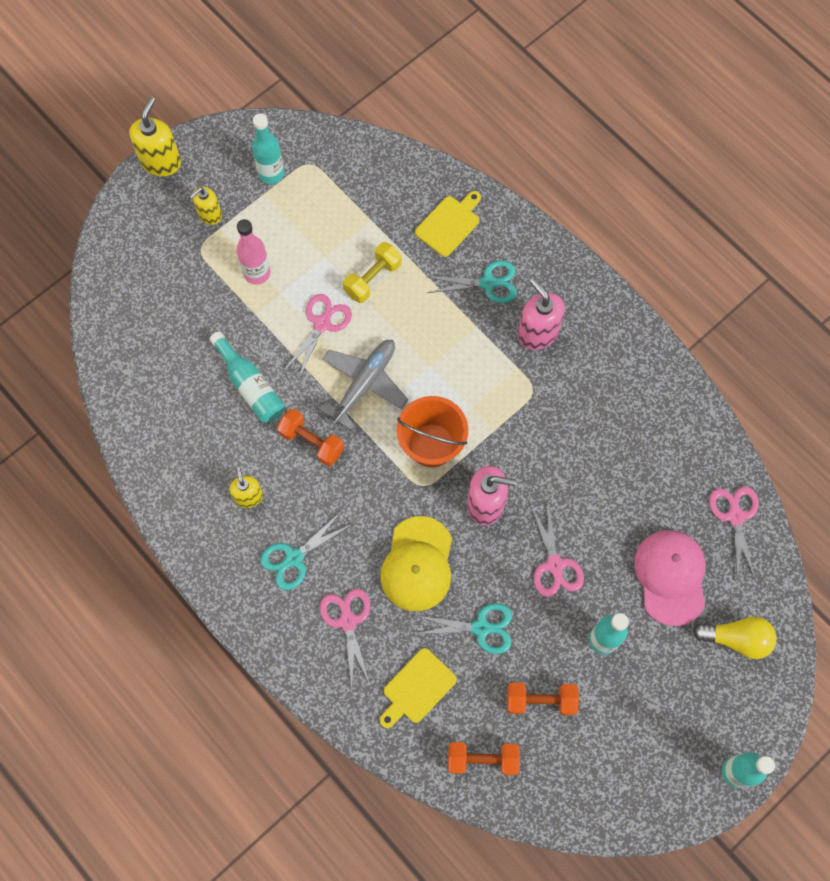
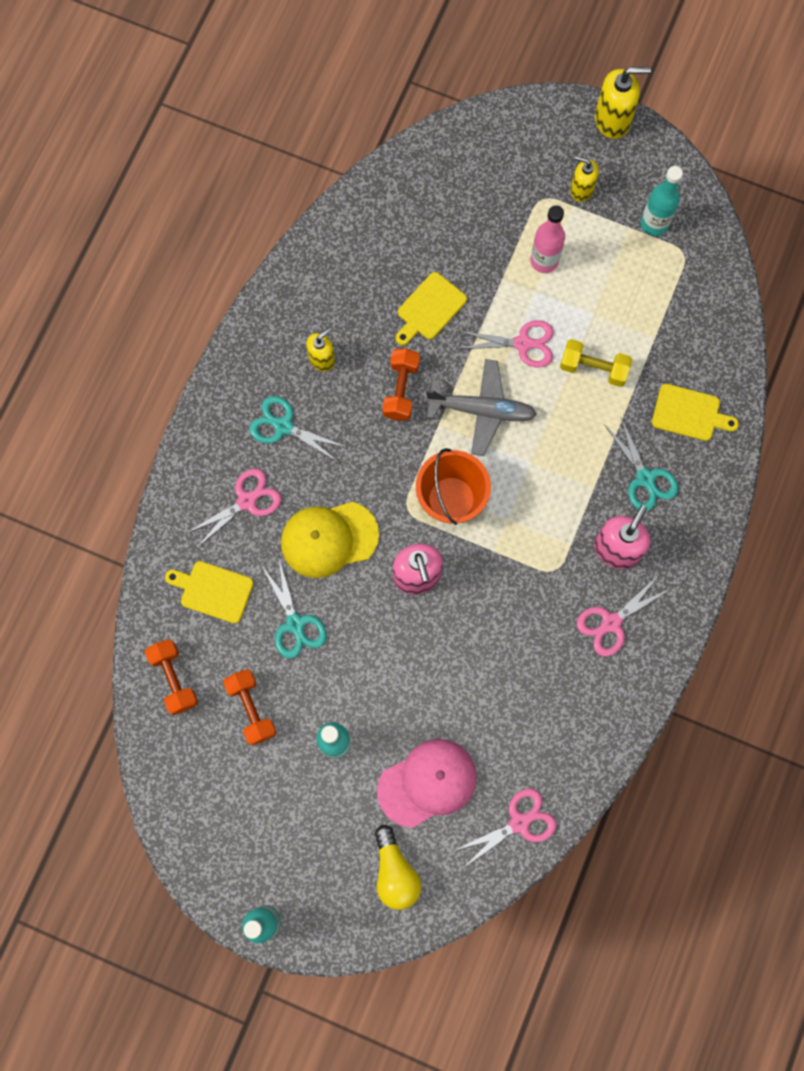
camera: 65 degrees right, 5 degrees up
(250, 385) = (429, 309): turquoise bottle -> yellow cutting board
(554, 565) = (387, 666): pink scissors -> pink scissors (611, 622)

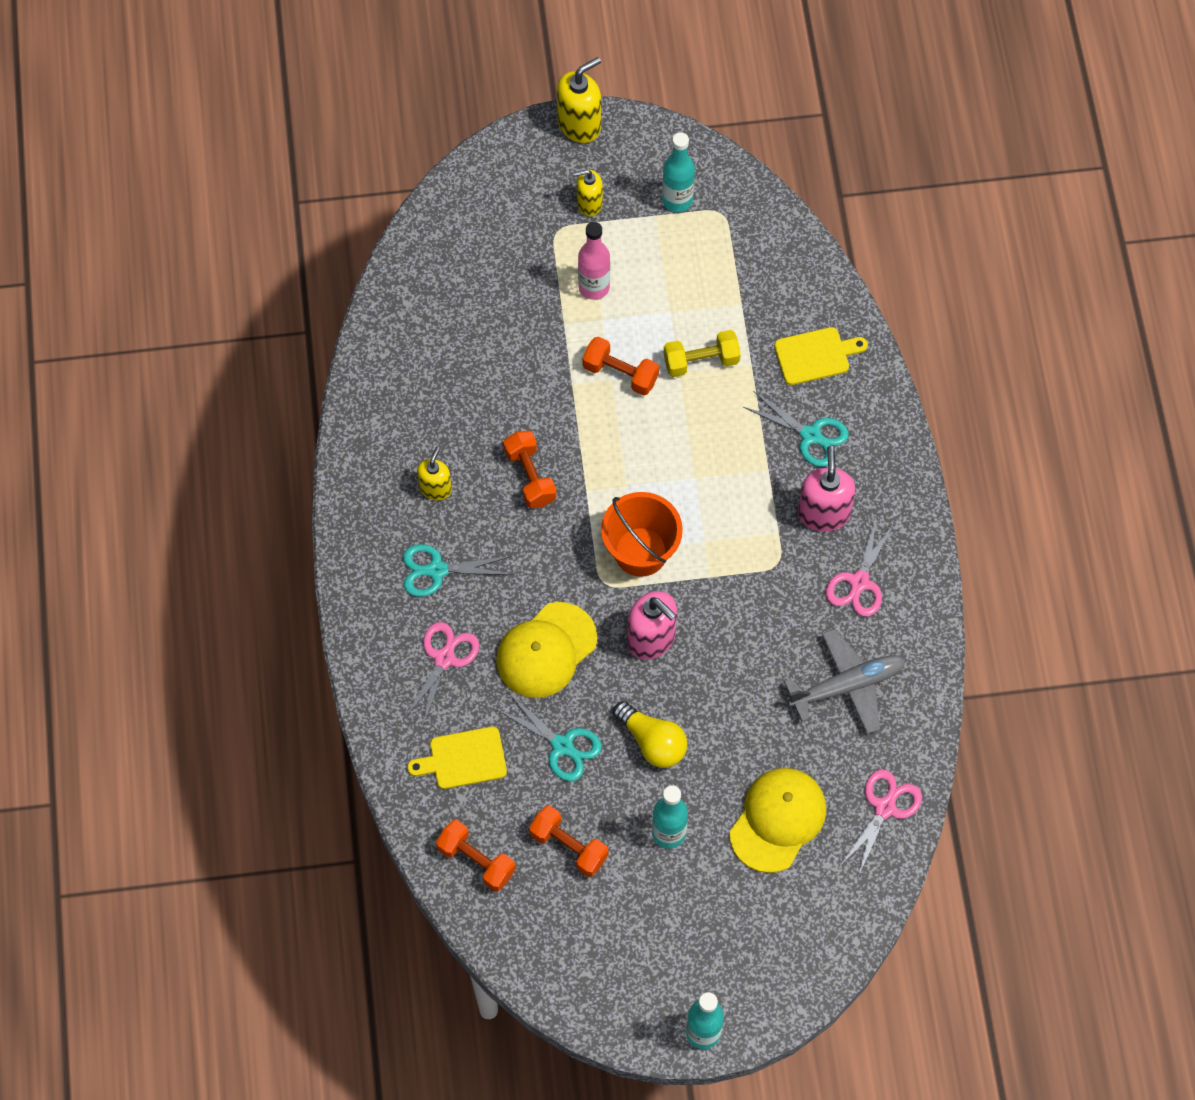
camera: 30 degrees left, 10 degrees down
(395, 872) = (797, 917): yellow light bulb -> yellow light bulb (652, 741)
(427, 783) = (778, 820): pink cap -> yellow cap
(429, 309) = (511, 388): yellow cutting board -> none
(481, 410) = (618, 455): grey plane -> grey plane (846, 686)
(522, 343) = (620, 373): pink scissors -> orange dumbbell

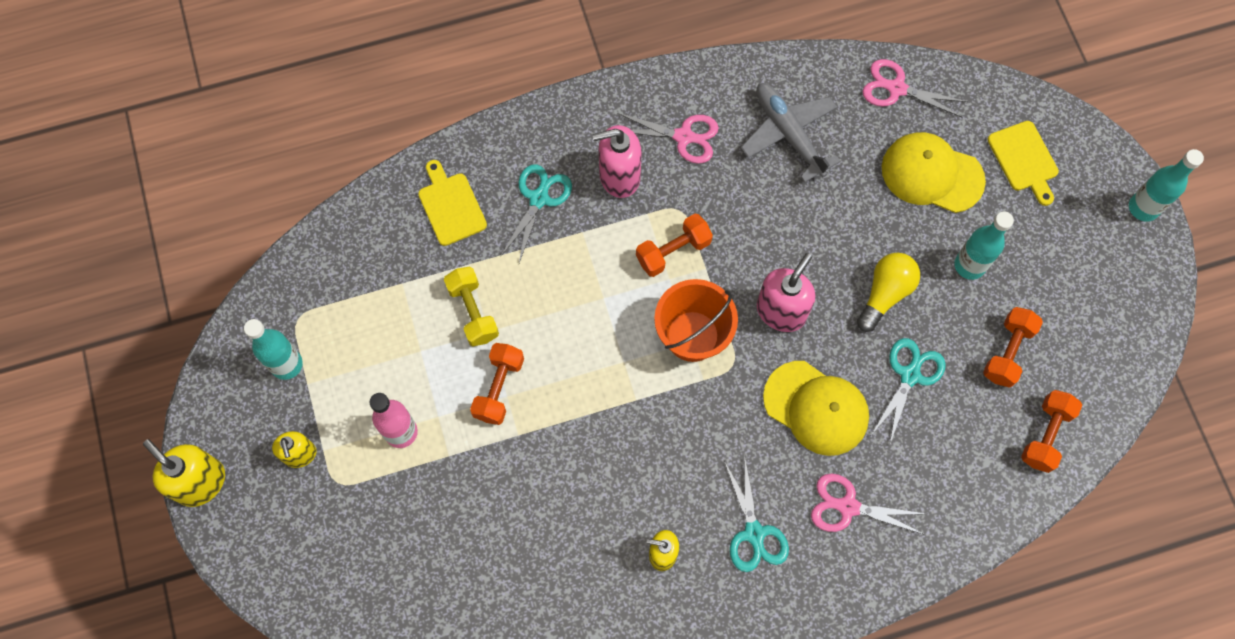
camera: 100 degrees left, 5 degrees up
(463, 759) = (947, 467): yellow cutting board -> yellow cutting board (1024, 160)
(530, 476) = (631, 458): orange dumbbell -> orange dumbbell (673, 251)

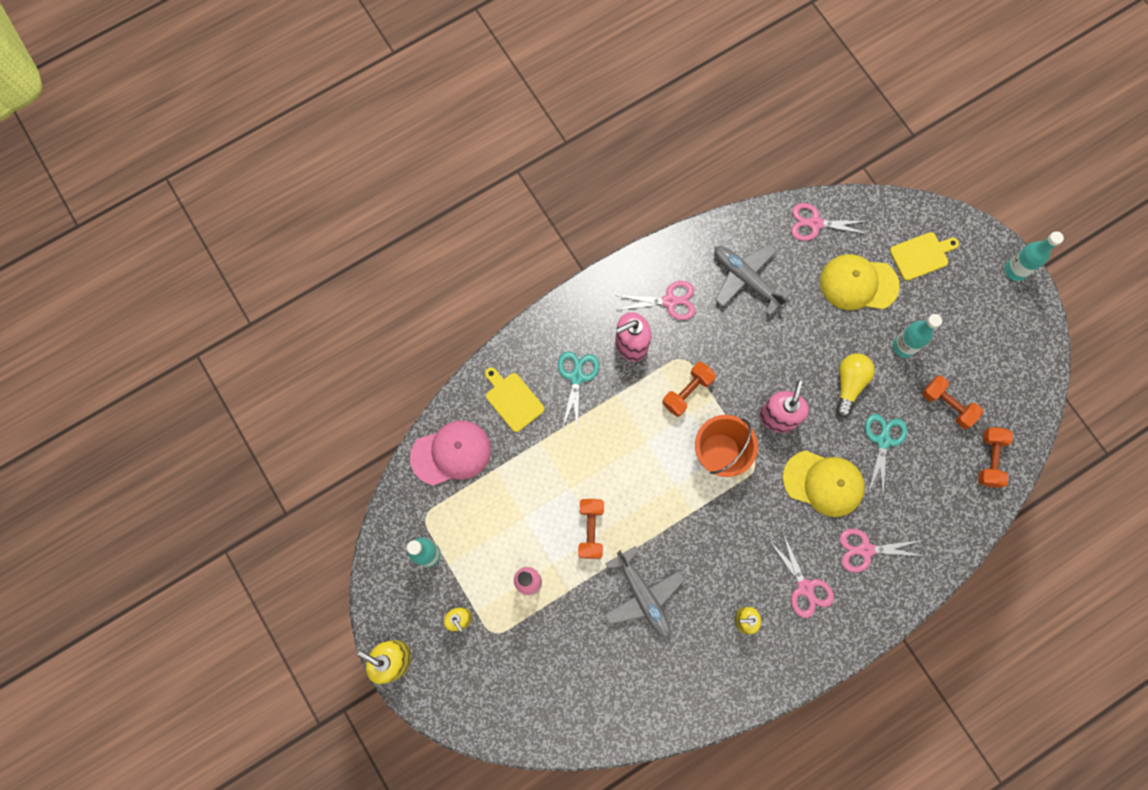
camera: 15 degrees left, 5 degrees up
(354, 250) = (451, 453): none -> pink cap
(473, 312) = (554, 477): yellow dumbbell -> none
(540, 486) = (642, 595): none -> grey plane
(754, 533) = (805, 587): turquoise scissors -> pink scissors
(1007, 352) = (947, 405): orange dumbbell -> orange dumbbell turned 60 degrees counterclockwise
(1024, 160) = (921, 255): yellow cutting board -> yellow cutting board turned 75 degrees counterclockwise

